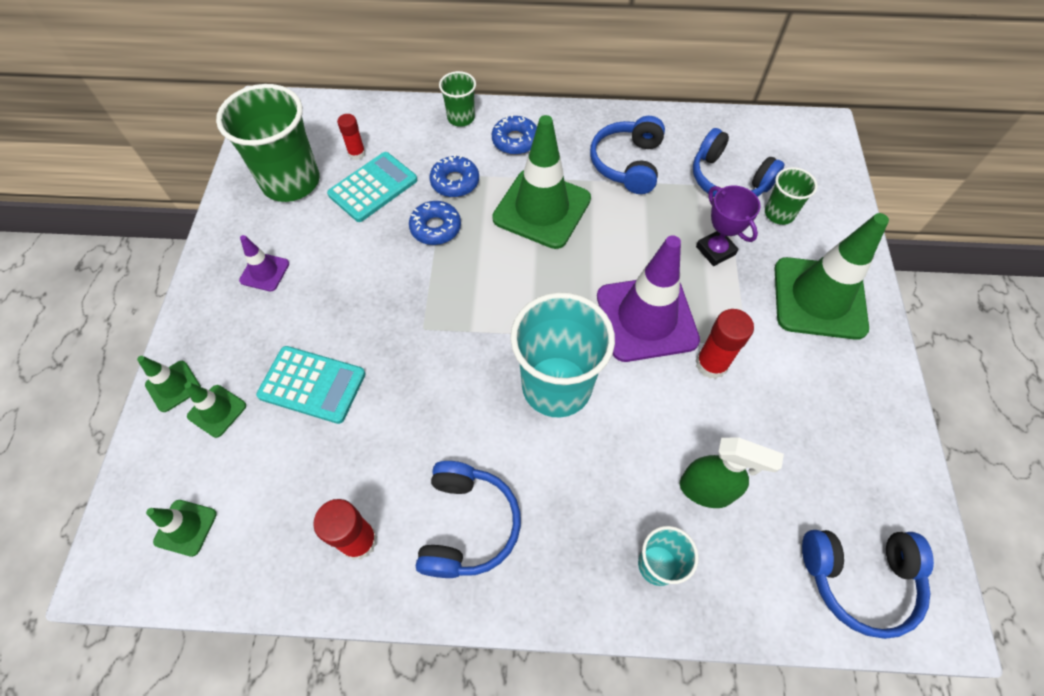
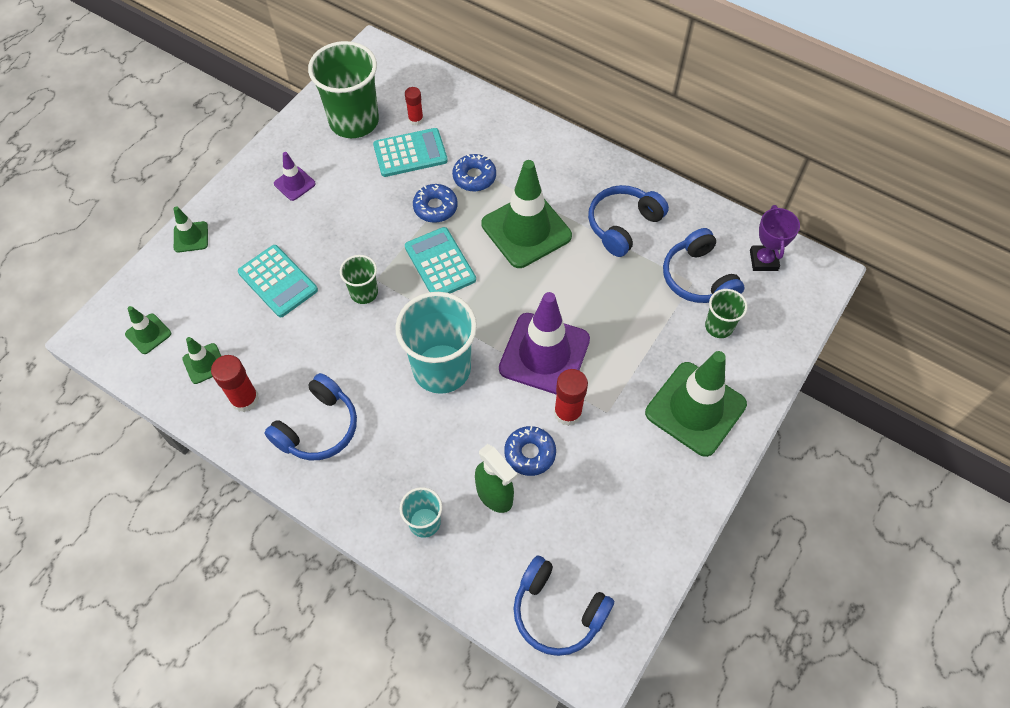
camera: 30 degrees right, 0 degrees up
(217, 411) = (208, 268): green traffic cone -> green traffic cone (204, 363)
(461, 118) = (515, 125): green cup -> green cup (364, 293)
(479, 280) = (440, 263): none -> turquoise calculator
(515, 141) = (545, 164): blue donut -> blue donut (530, 453)
(715, 250) = (640, 330): purple trophy -> purple trophy (763, 260)

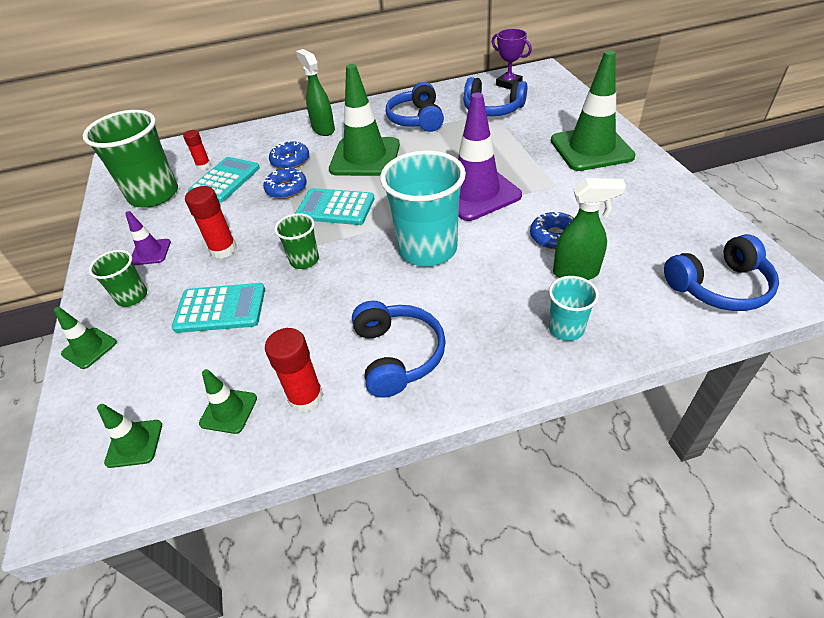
camera: 45 degrees left, 15 degrees down
(541, 162) = (323, 129): none -> green spray bottle
(567, 412) = (537, 203): red glue stick -> red glue stick (223, 249)
(719, 326) = (537, 116): green cup -> green cup (132, 297)

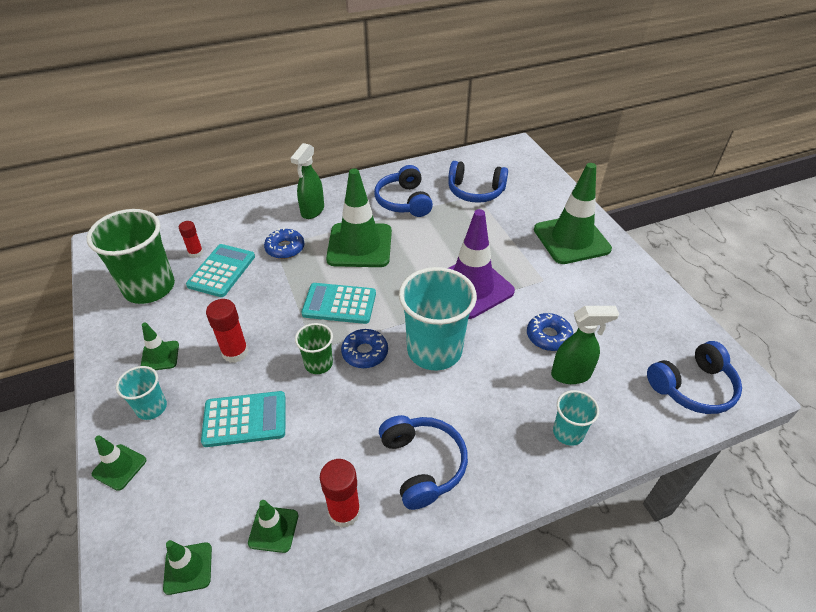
camera: 10 degrees left, 0 degrees up
(132, 297) = (151, 408): green cup -> turquoise cup
(150, 252) = (160, 356): purple traffic cone -> green traffic cone
(286, 189) = (287, 281): blue donut -> blue donut (365, 353)
(323, 129) = (312, 211): green spray bottle -> green spray bottle turned 120 degrees counterclockwise
(509, 84) = (487, 162): purple trophy -> none

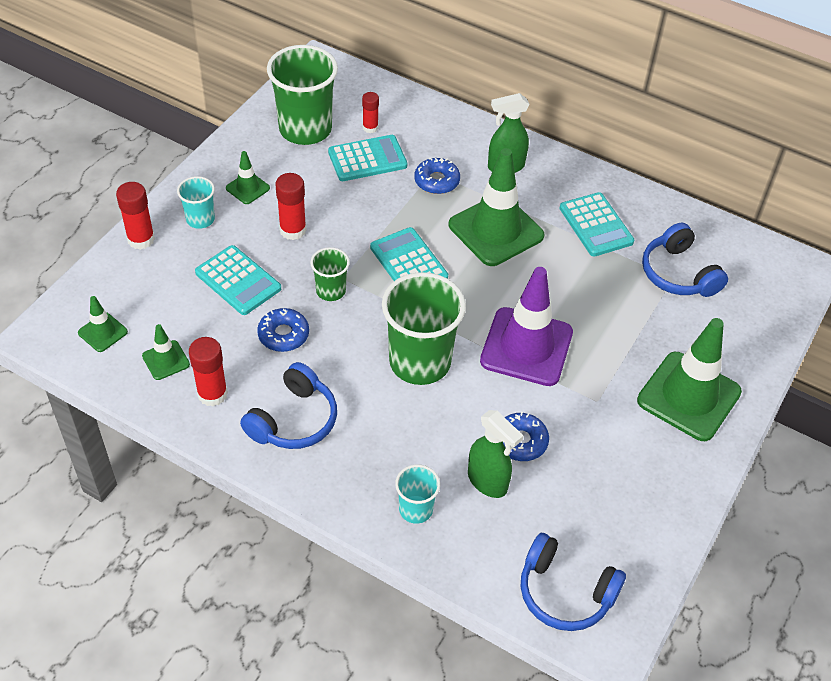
camera: 50 degrees right, 5 degrees up
(119, 467) = (141, 239): green traffic cone -> red glue stick
(365, 353) = (371, 314): blue donut -> blue donut (283, 335)
(404, 201) = (595, 225): blue headphones -> turquoise calculator
(434, 350) = (420, 362): turquoise cup -> green cup

